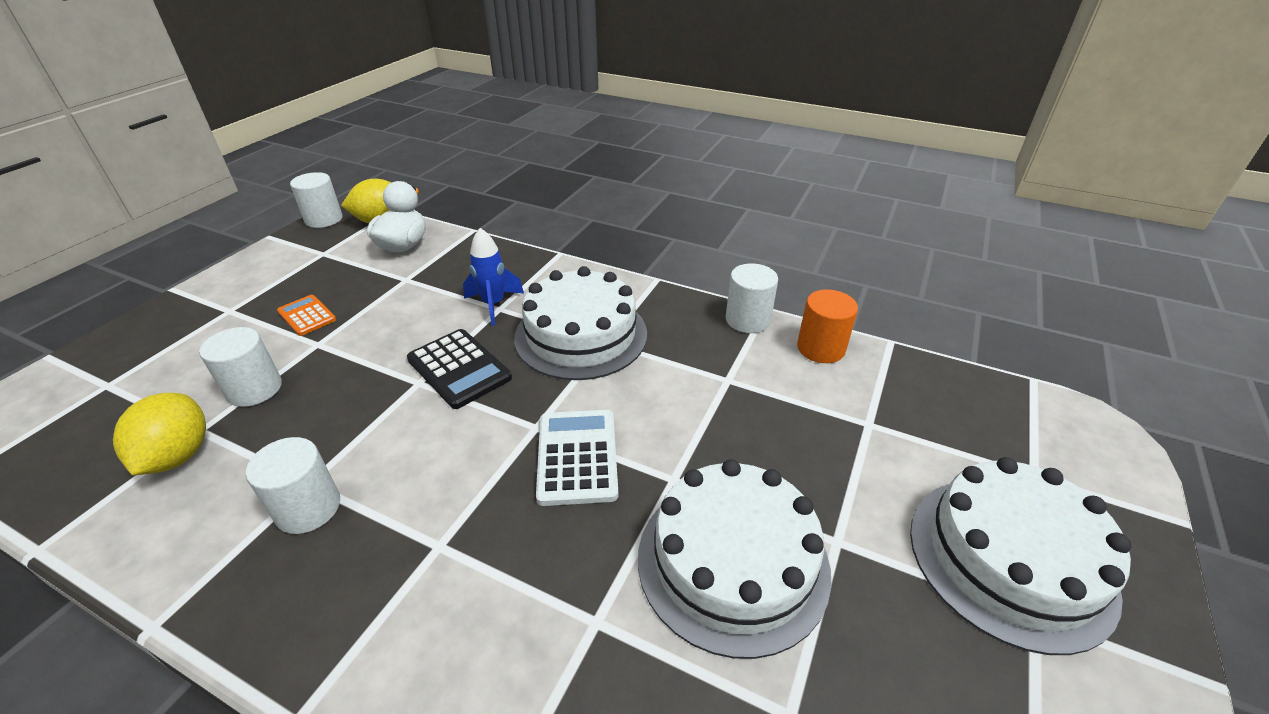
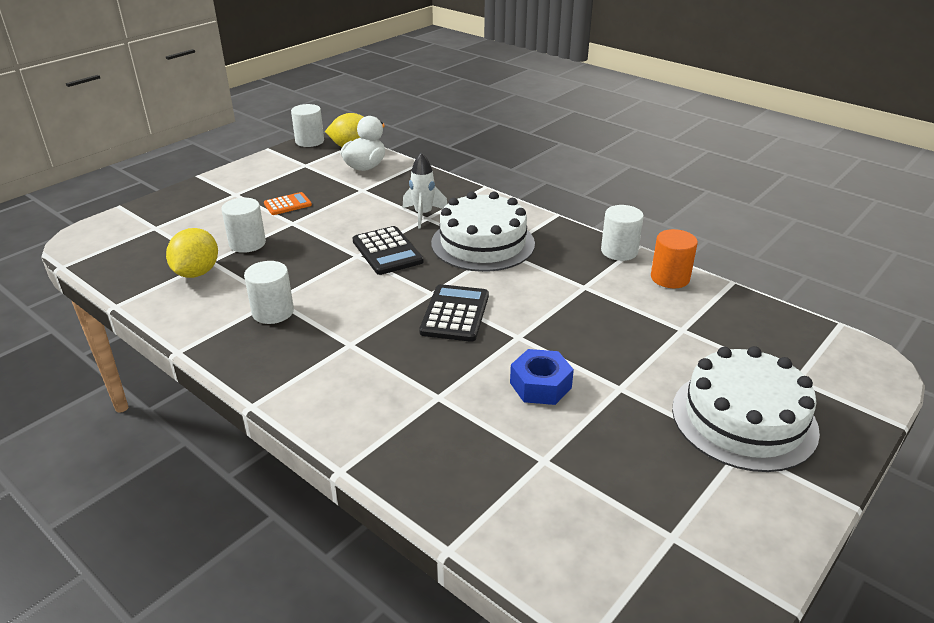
camera: 15 degrees right, 5 degrees down
(307, 316) = (287, 204): orange calculator -> orange calculator turned 90 degrees clockwise
(494, 305) = (423, 215): blue rocket -> white rocket
(577, 457) = (455, 314): white calculator -> black calculator
(732, 561) = (540, 385): white cake -> blue nut

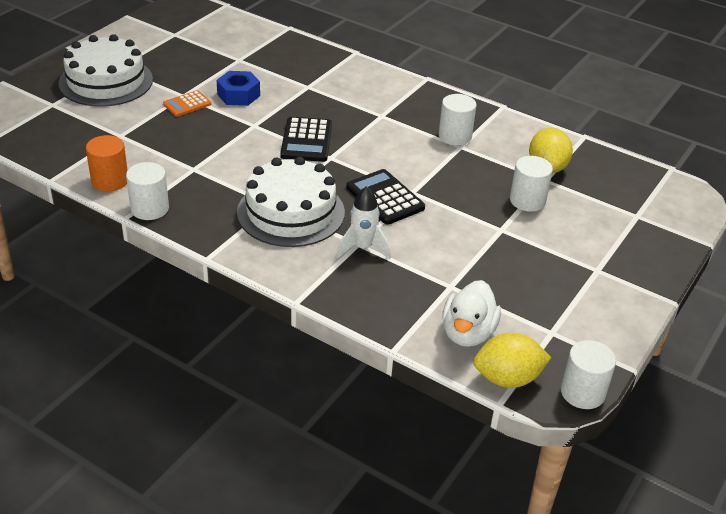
camera: 170 degrees right, 5 degrees up
(287, 204) = (524, 256): orange calculator -> orange calculator (187, 104)

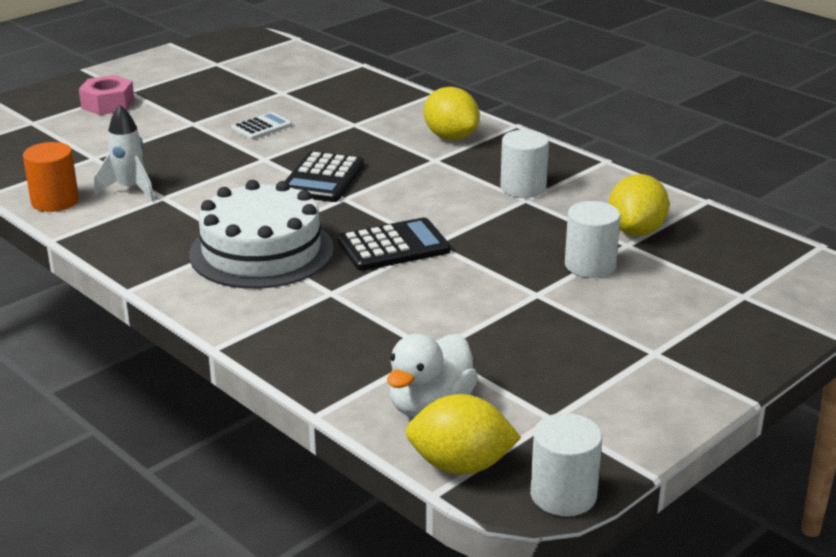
camera: 15 degrees right, 10 degrees down
(106, 81) = (108, 104): white cake -> pink nut
(149, 209) = (86, 233): white cylinder -> none
(187, 104) = (193, 132): orange calculator -> none
(238, 95) = (261, 127): blue nut -> white calculator
(363, 248) = (335, 297): white rocket -> white rocket (130, 189)
(384, 93) = (451, 137): none -> yellow lemon
(385, 198) = (393, 246): black calculator -> black calculator turned 90 degrees clockwise

